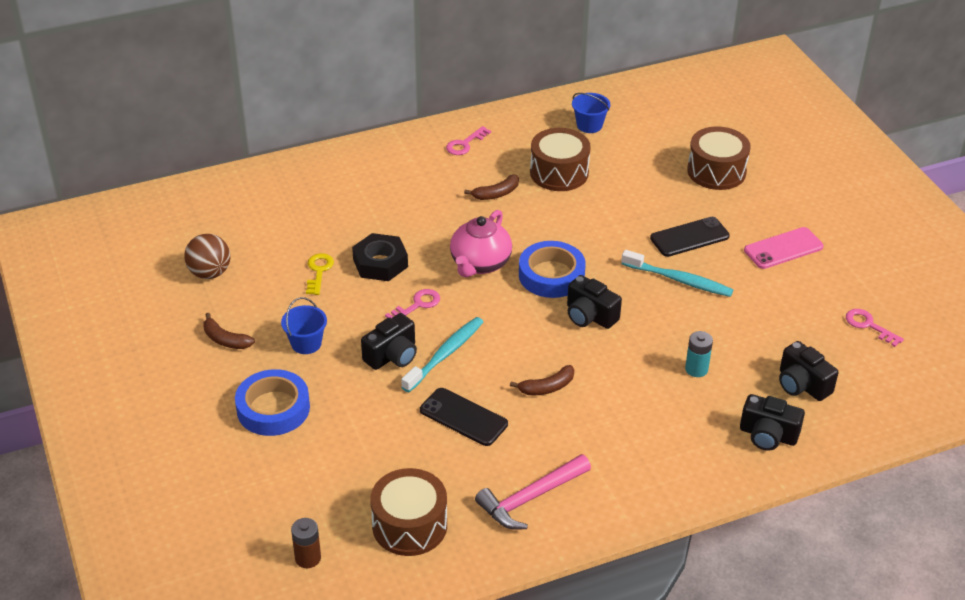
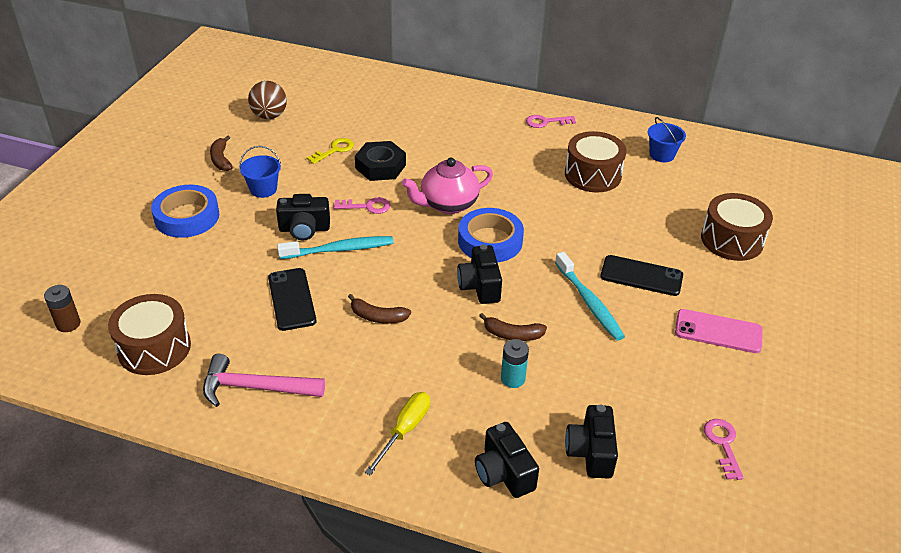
camera: 40 degrees right, 0 degrees up
(496, 194) = (524, 165): brown banana -> brown banana (512, 334)
(672, 453) = (404, 430): none -> yellow screwdriver

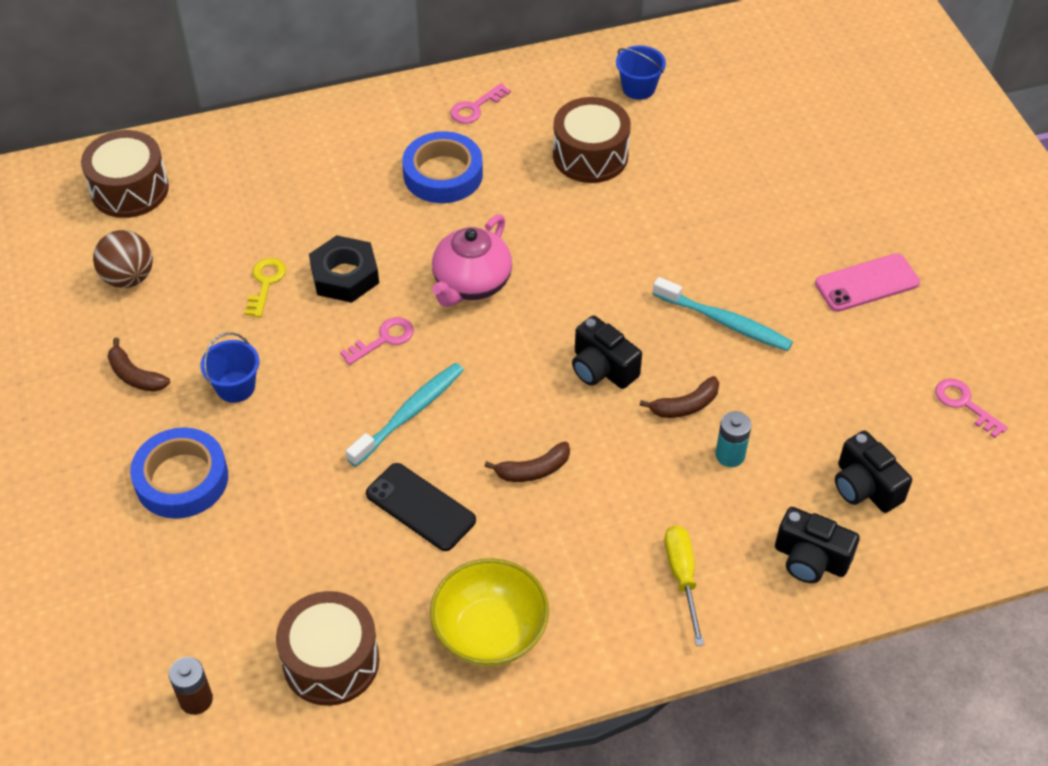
camera: 35 degrees left, 10 degrees up
(255, 387) = (490, 632): pink hammer -> yellow bowl
(304, 229) = (342, 411): black camera -> none
(490, 241) = (560, 305): blue tape -> blue tape (443, 174)
(641, 276) = (746, 260): black phone -> none
(732, 240) = (794, 164): brown drum -> brown drum (130, 189)

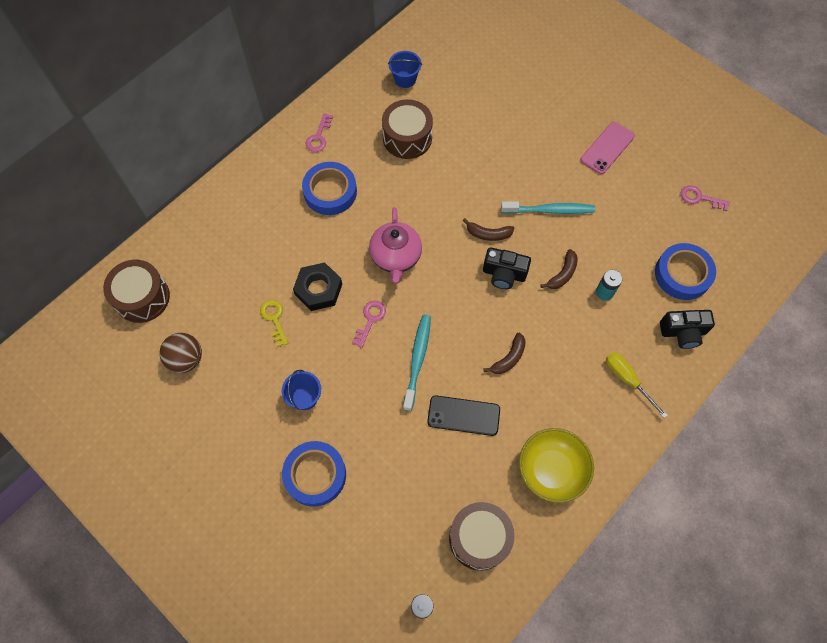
camera: 30 degrees left, 15 degrees up
(135, 375) = (238, 423): brown banana -> brown banana (488, 234)
(865, 487) = (682, 274): black camera -> blue tape

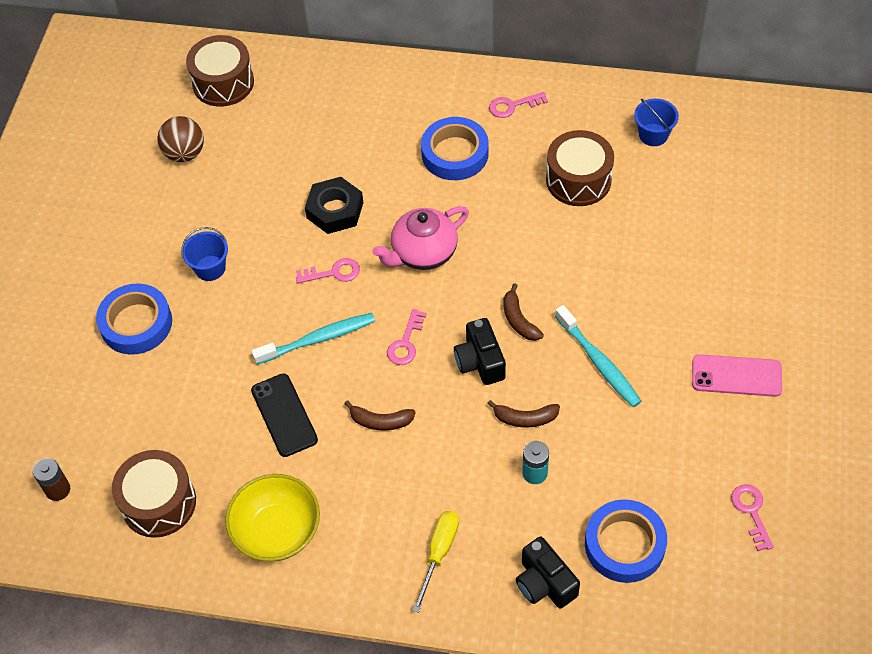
camera: 60 degrees right, 10 degrees down
(274, 319) = (275, 194): yellow key -> none
(459, 308) = (405, 343): none -> pink key

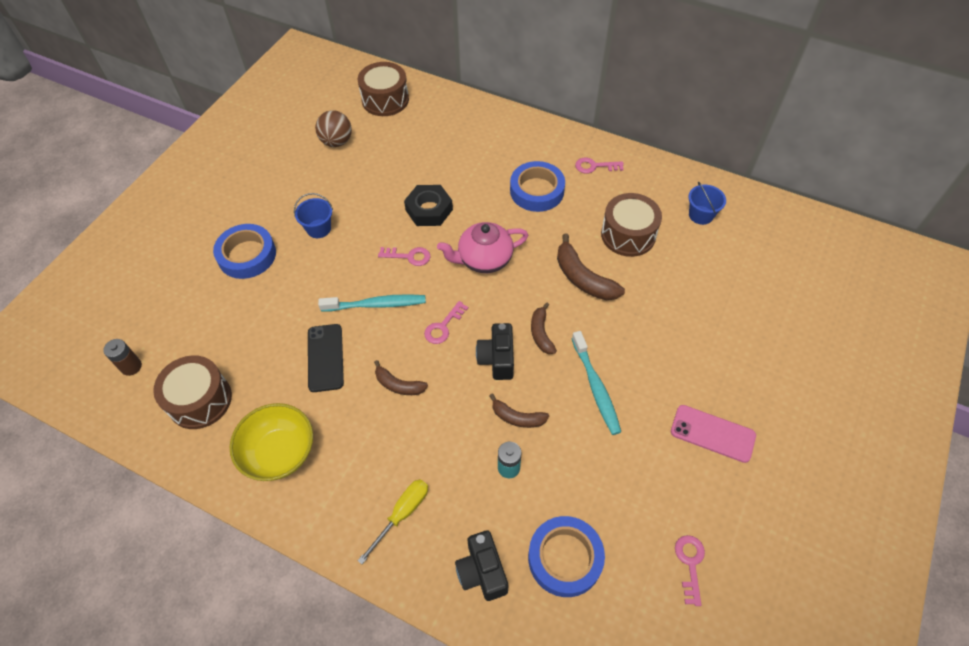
camera: 15 degrees right, 0 degrees up
(544, 244) = (583, 278): none -> brown banana

